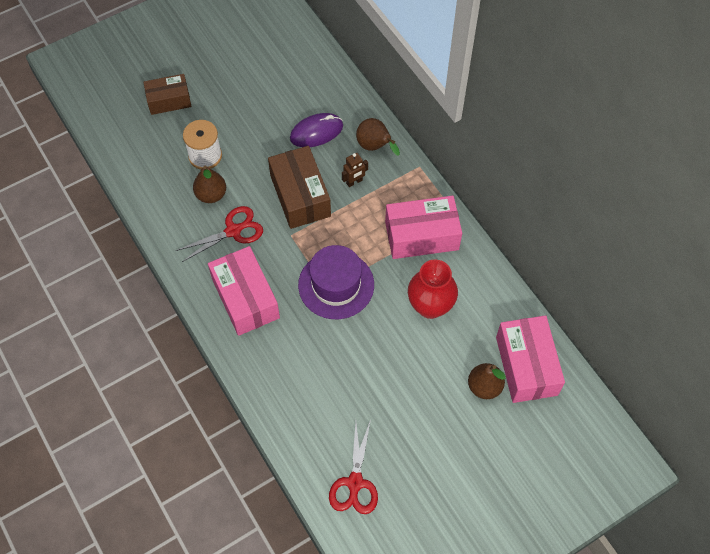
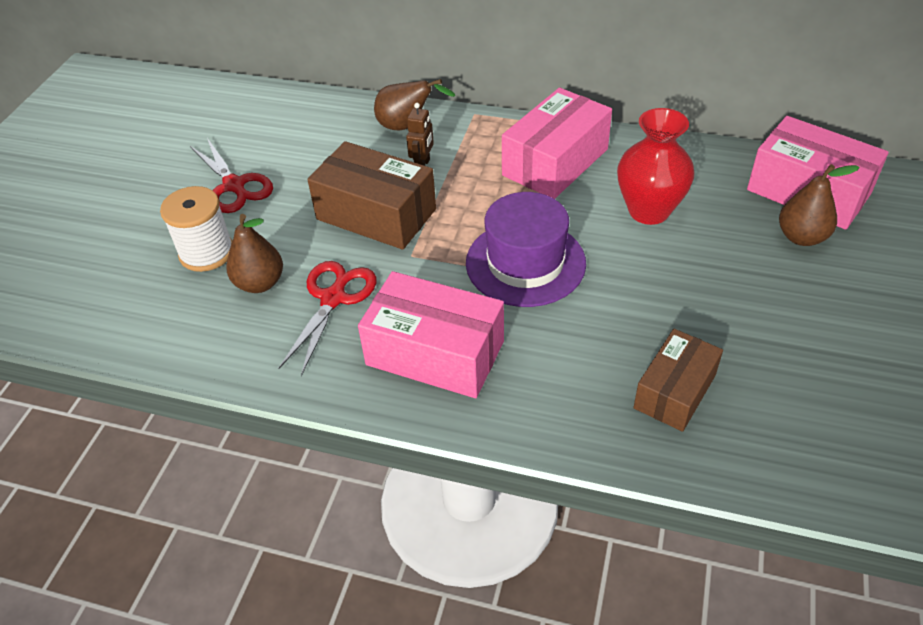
camera: 40 degrees left, 15 degrees down
(169, 100) = (93, 232): brown box -> brown box (675, 391)
(316, 132) = (324, 152): purple mouse -> none
(355, 482) = (824, 437): red scissors -> red scissors (234, 185)

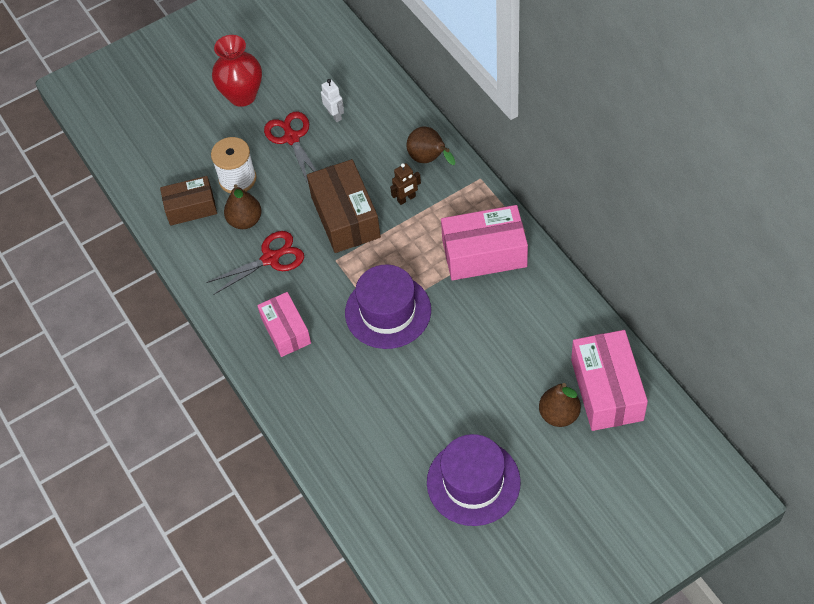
camera: 45 degrees right, 10 degrees up
(234, 185) = (292, 138): red scissors -> red scissors turned 150 degrees clockwise
(263, 144) = (335, 115): none -> white robot
(435, 353) = (286, 331): pink box -> pink box, size x0.65
(649, 211) = (495, 330): red vase -> red vase (242, 96)
(675, 391) = (373, 444): brown box -> brown box (191, 208)
(817, 349) = (473, 482): none -> purple hat

